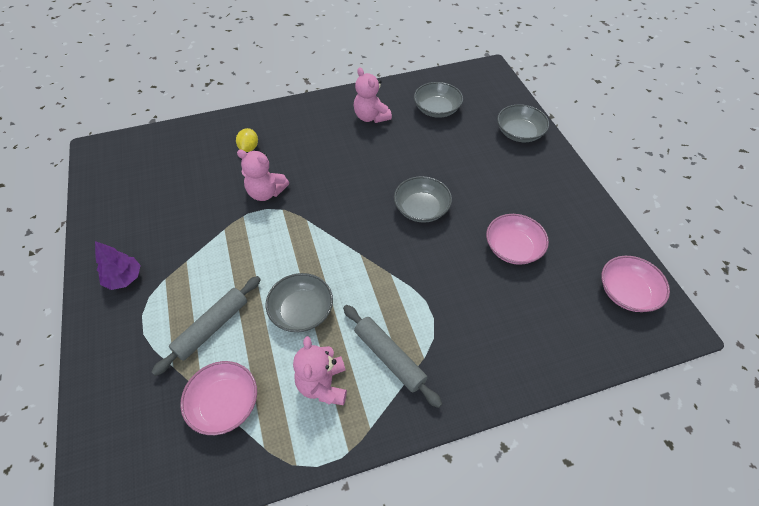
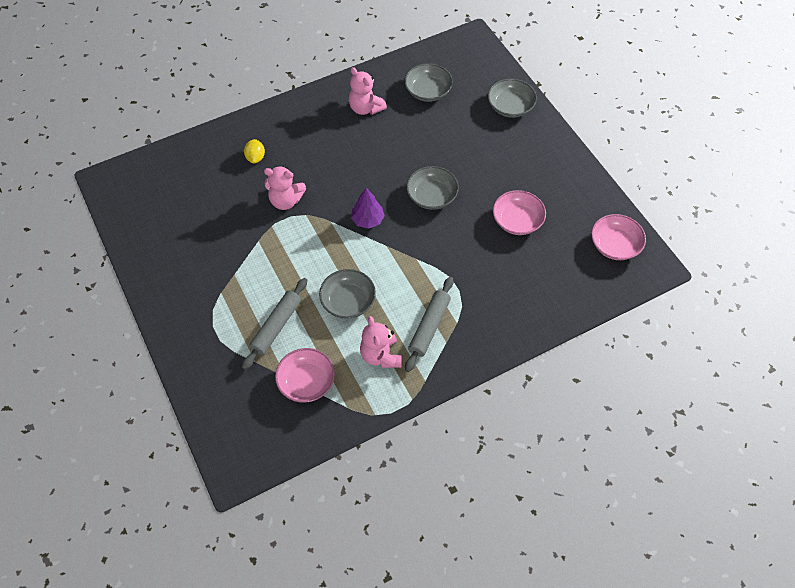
camera: 10 degrees left, 5 degrees up
(124, 278) = (184, 297): purple tree -> purple tree (367, 220)
(389, 357) = (429, 327): grey rolling pin -> grey rolling pin turned 75 degrees clockwise

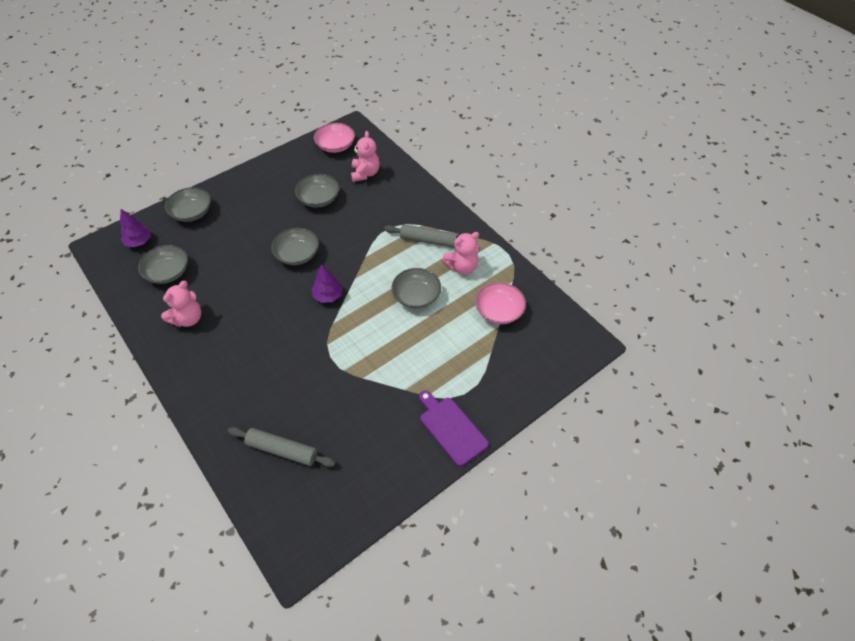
camera: 100 degrees left, 5 degrees down
(179, 307) = (451, 428): none -> purple cutting board
(255, 157) = (256, 404): yellow lemon -> none
(276, 326) = (452, 343): grey rolling pin -> grey rolling pin (282, 450)
(286, 200) = (311, 364): pink teddy bear -> pink teddy bear (365, 173)
(474, 68) = (139, 242): none -> purple tree
(517, 221) = (318, 199): pink bowl -> grey bowl

